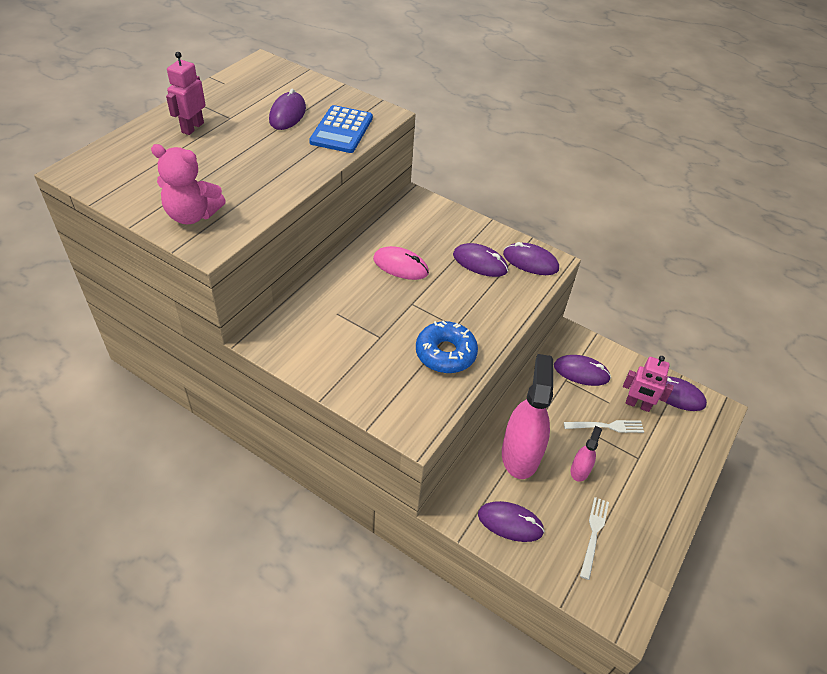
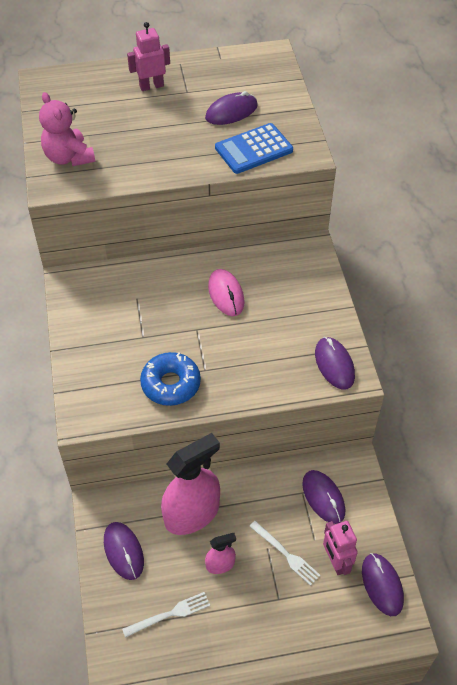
camera: 50 degrees right, 5 degrees up
(480, 263) = (291, 335): purple mouse -> none

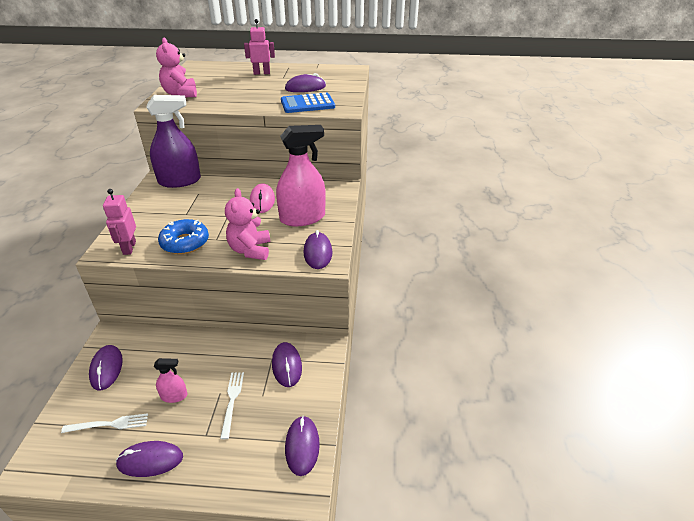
camera: 15 degrees right, 15 degrees down
(98, 280) = (179, 181): none -> purple spray bottle
(192, 514) = (175, 354): pink spray bottle -> pink spray bottle (302, 218)
(237, 640) = (150, 460): none -> purple mouse
(255, 378) = (250, 250): none -> pink teddy bear
(286, 554) = (232, 401): white fork -> white fork turned 150 degrees counterclockwise
(336, 562) = (271, 417): pink robot -> pink robot (129, 248)

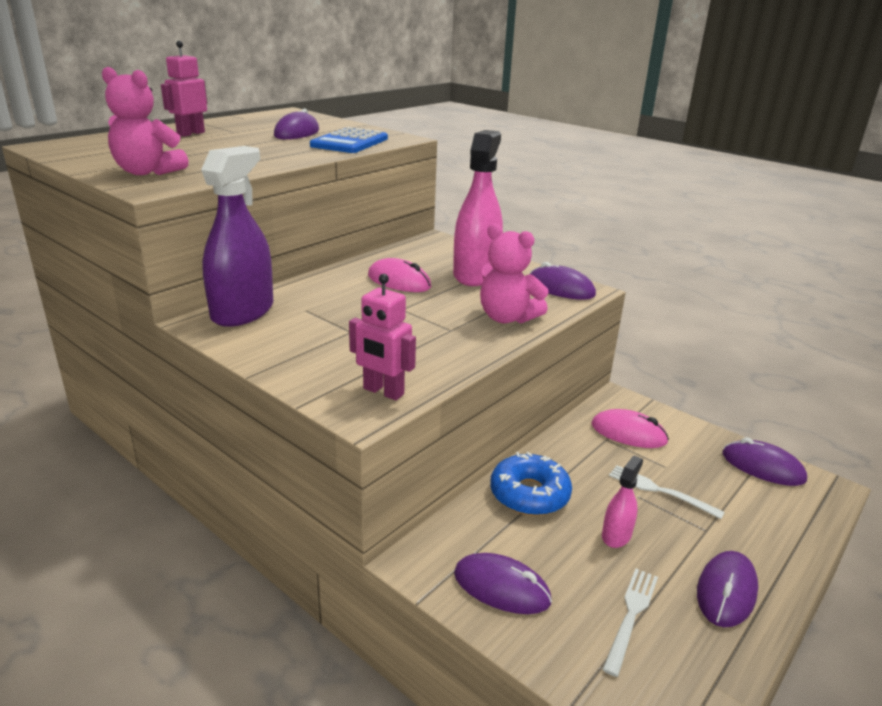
camera: 55 degrees left, 10 degrees down
(185, 243) = (430, 350): blue donut -> blue donut (529, 494)
(287, 366) = (628, 433): purple mouse -> pink mouse

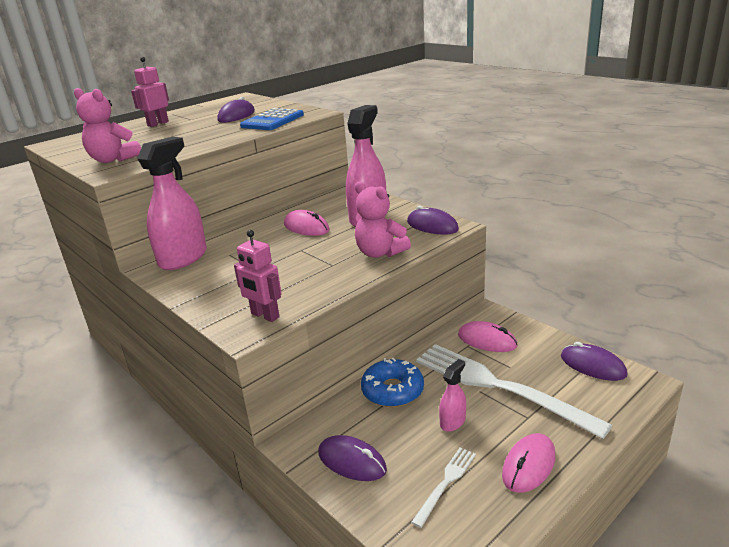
camera: 10 degrees right, 0 degrees up
(242, 312) = (183, 258): purple spray bottle -> pink spray bottle
(660, 491) = (499, 386): white fork -> white fork, size x2.22
(726, 592) = (529, 465): purple mouse -> pink mouse

